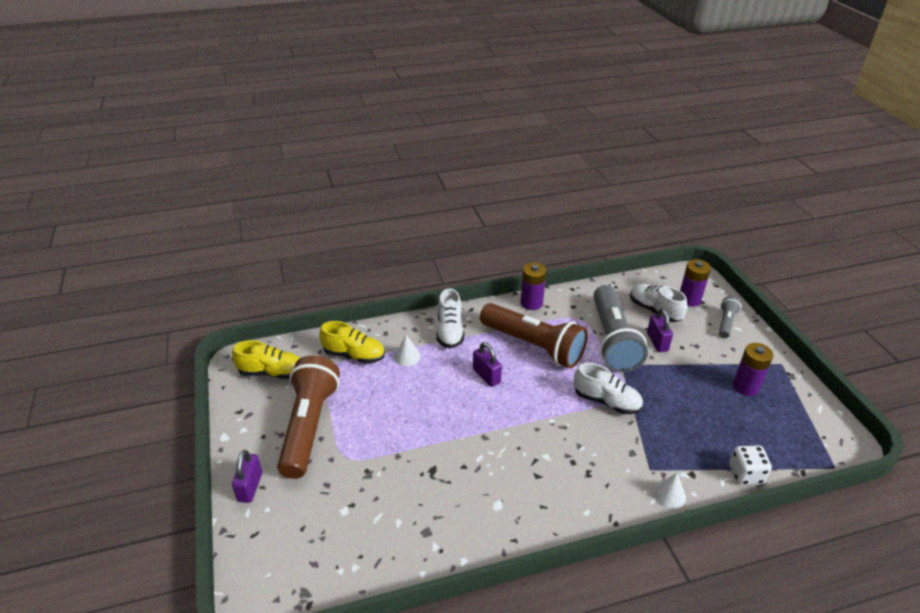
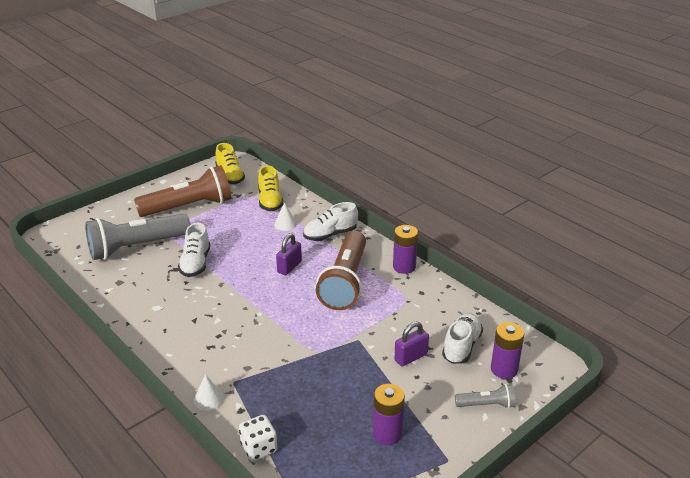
camera: 65 degrees right, 5 degrees down
(250, 487) = (127, 204): purple padlock -> none
(606, 401) = (301, 340): white shoe -> white shoe (195, 263)
(612, 340) = (390, 327): grey flashlight -> grey flashlight (136, 247)

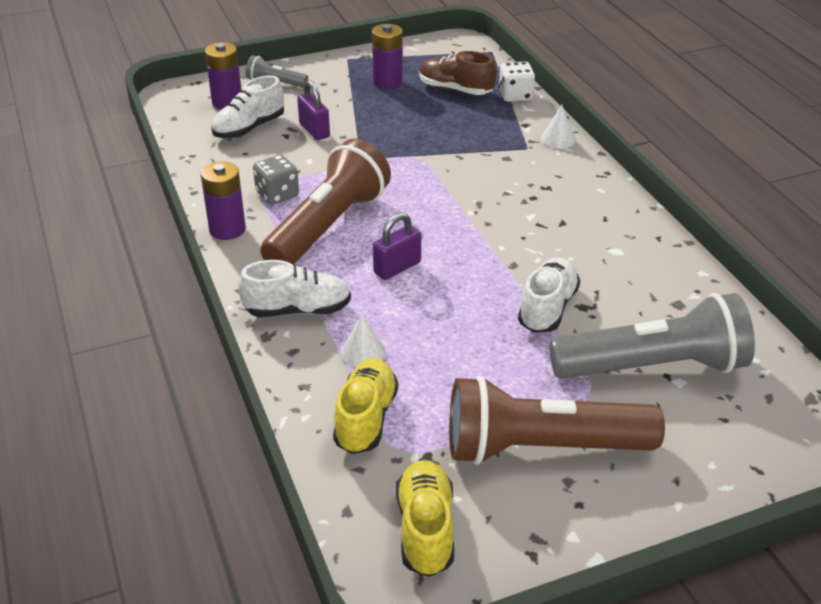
camera: 160 degrees left, 5 degrees up
(319, 441) = (455, 89): none -> brown shoe
(394, 296) = (277, 194): none -> grey dice
(410, 357) = (314, 130): purple padlock -> purple padlock turned 75 degrees clockwise

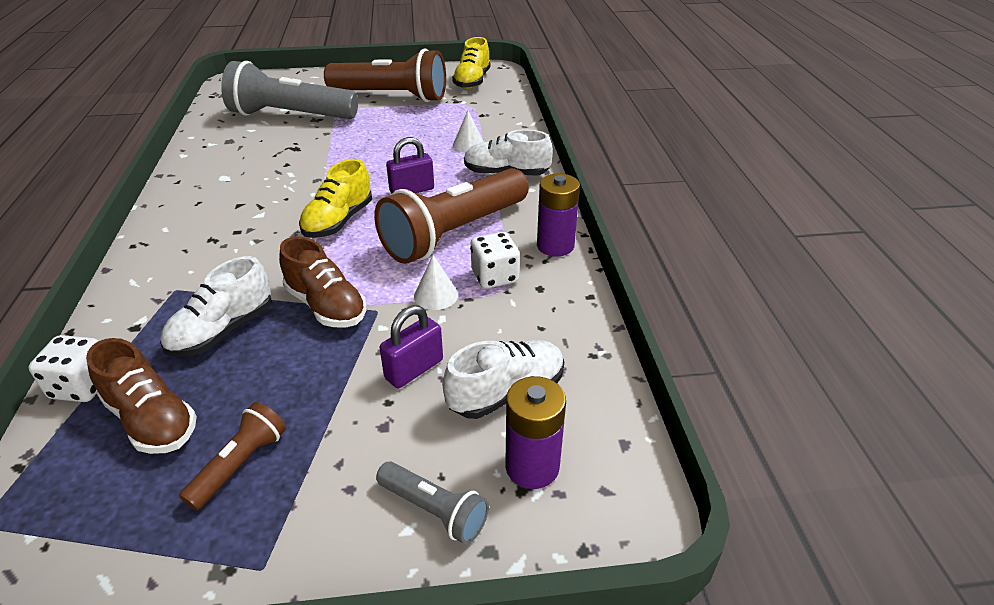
camera: 165 degrees left, 0 degrees up
(277, 194) = (494, 276): grey dice -> white dice
(314, 130) = (414, 369): purple padlock -> purple padlock turned 60 degrees clockwise
(366, 418) = (482, 117): yellow shoe -> yellow shoe (338, 221)
(387, 82) = (240, 464): purple battery -> brown flashlight
(401, 155) = (326, 306): none -> brown shoe
(547, 308) = (321, 150): white shoe -> white shoe (223, 331)
(558, 139) = (125, 296): white cone -> white cone (436, 295)

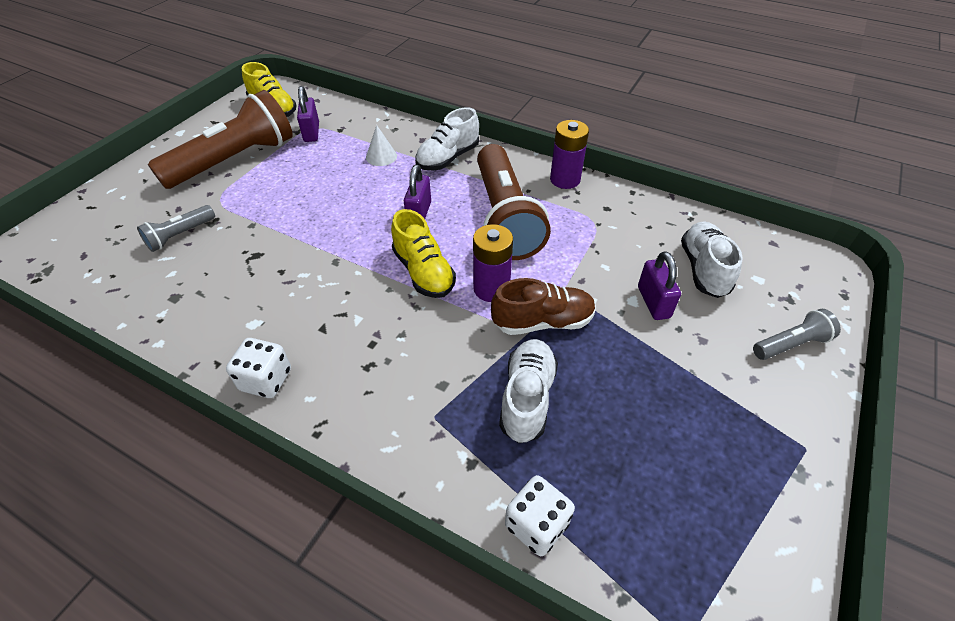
camera: 55 degrees left, 10 degrees up
(152, 420) = (617, 479): brown shoe -> none
(223, 331) = (527, 398): white shoe -> white shoe turned 150 degrees counterclockwise
(240, 464) = (701, 432): brown flashlight -> none
(290, 115) = (180, 235): grey flashlight -> grey flashlight, size x0.46
(436, 295) = (576, 258): white cone -> none
(462, 106) = (311, 132): none -> purple padlock
(494, 276) = (577, 221): white dice -> white dice (266, 380)
(532, 466) = (774, 287): purple battery -> purple battery (491, 289)

